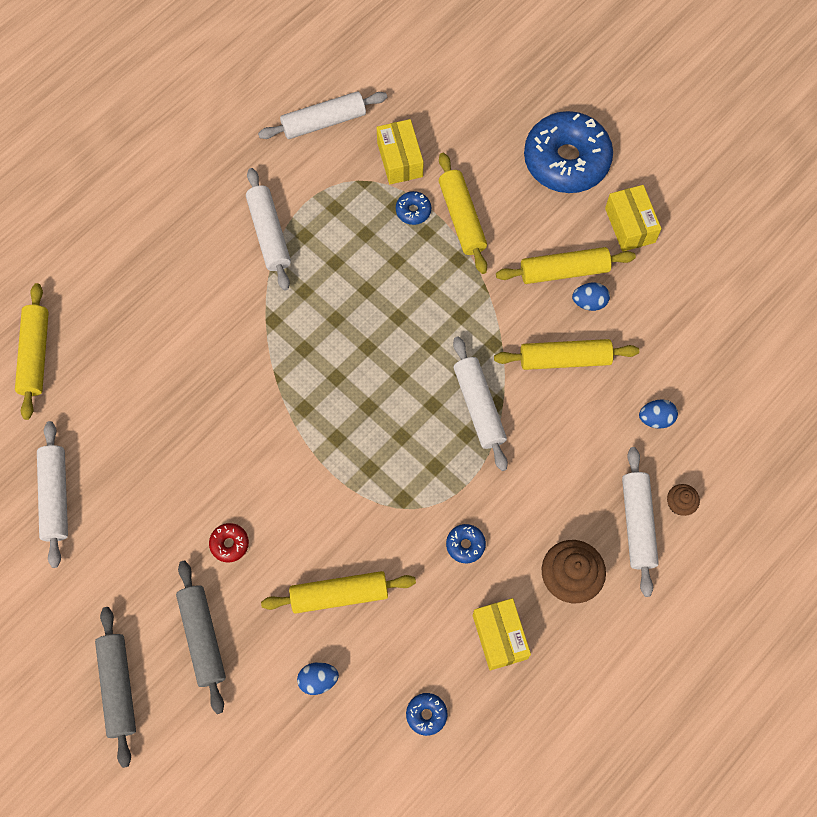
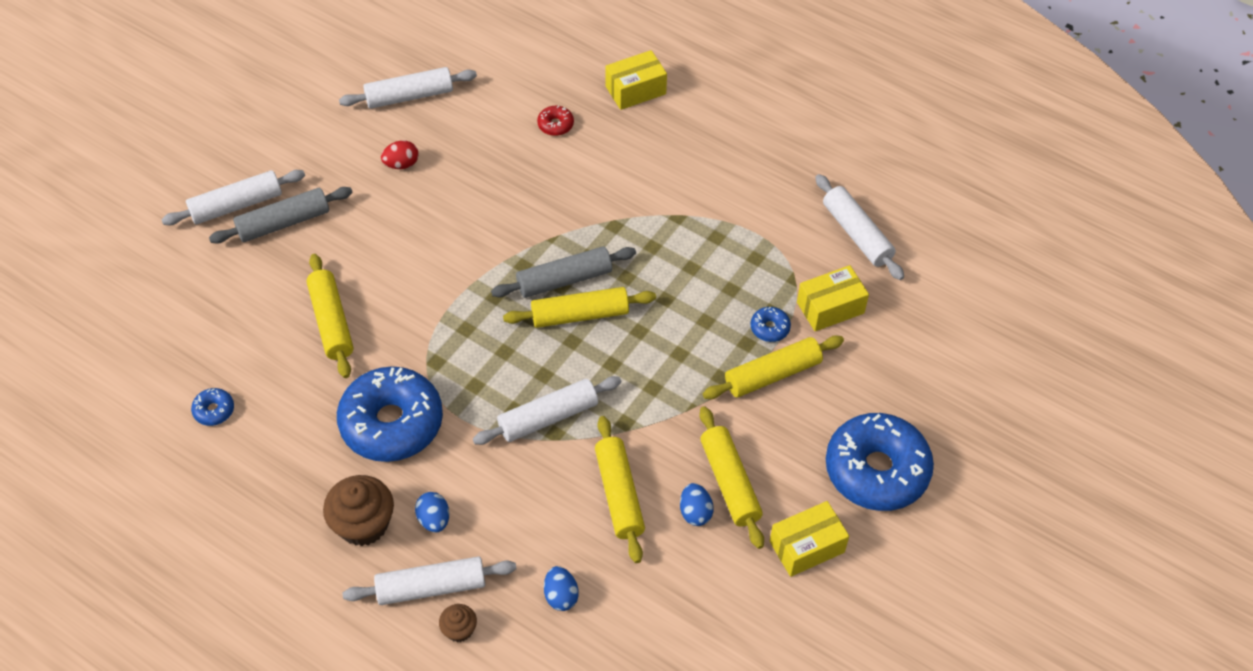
camera: 80 degrees right, 15 degrees down
(35, 355) = (545, 57): yellow rolling pin -> yellow rolling pin (580, 315)
(118, 687) = (236, 170): grey rolling pin -> grey rolling pin (564, 280)
(150, 512) = (401, 164): none -> red egg
(229, 544) = (375, 228): red donut -> red donut (555, 125)
(269, 234) = (711, 208): white rolling pin -> white rolling pin (236, 205)
(318, 680) = (246, 317): blue egg -> blue egg (434, 520)
(465, 545) = (392, 423): blue donut -> blue donut, size x2.49
(500, 637) = (295, 466): yellow box -> yellow box (635, 90)

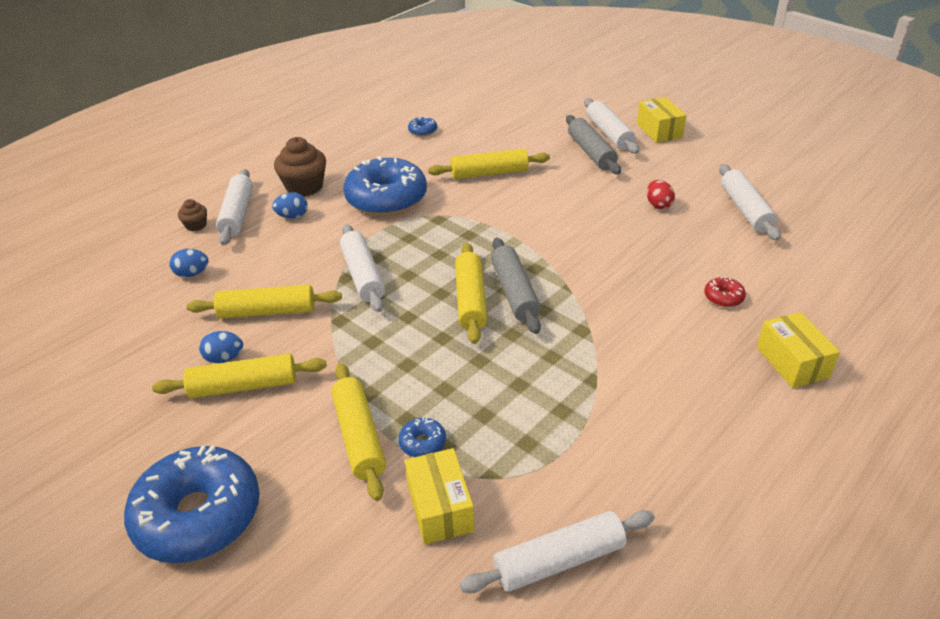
camera: 100 degrees right, 15 degrees down
(807, 547) = (143, 436): yellow box -> yellow box (659, 130)

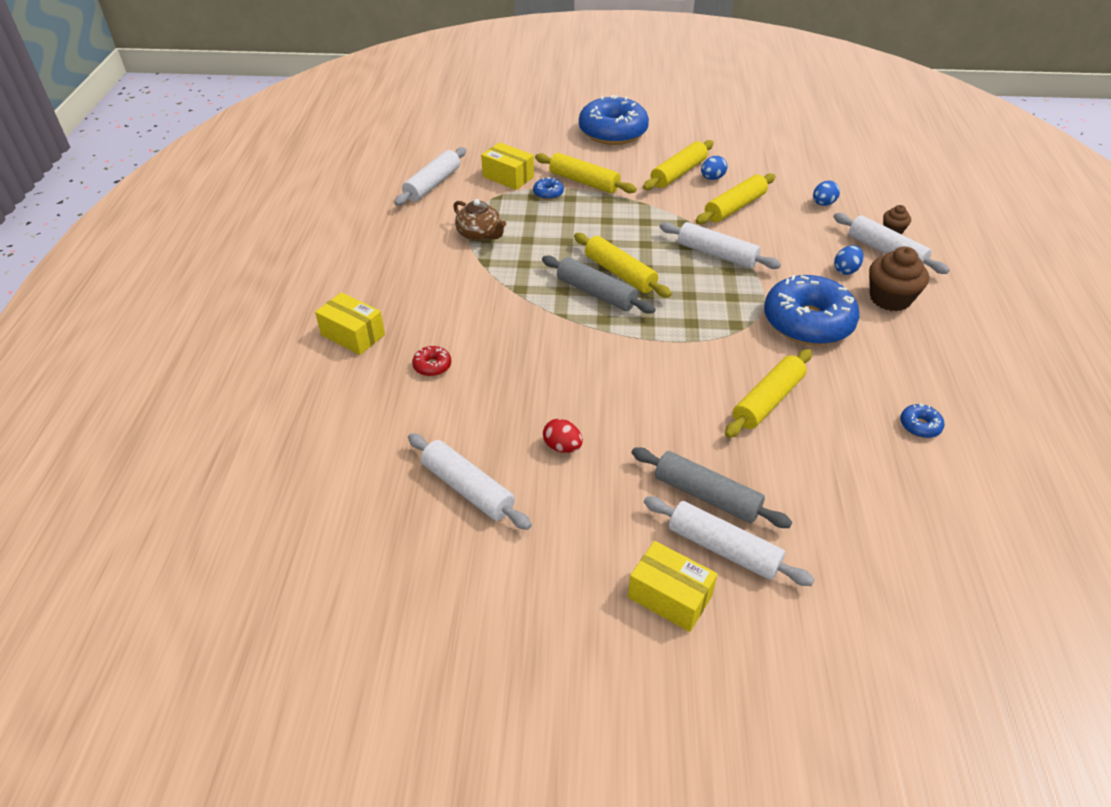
camera: 140 degrees right, 5 degrees up
(566, 422) = (480, 234): none -> brown teapot

